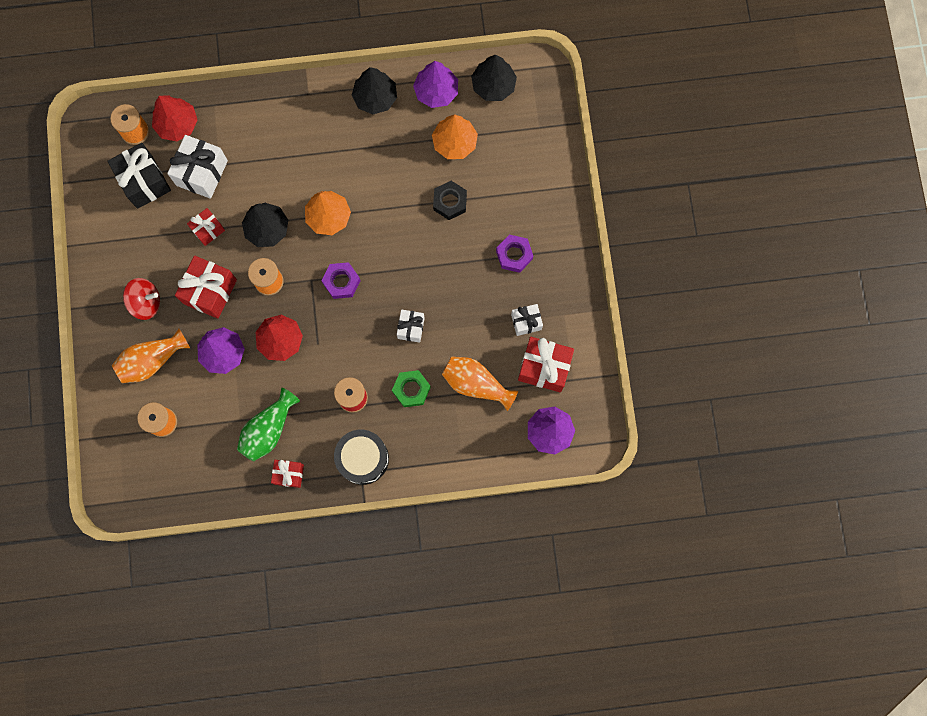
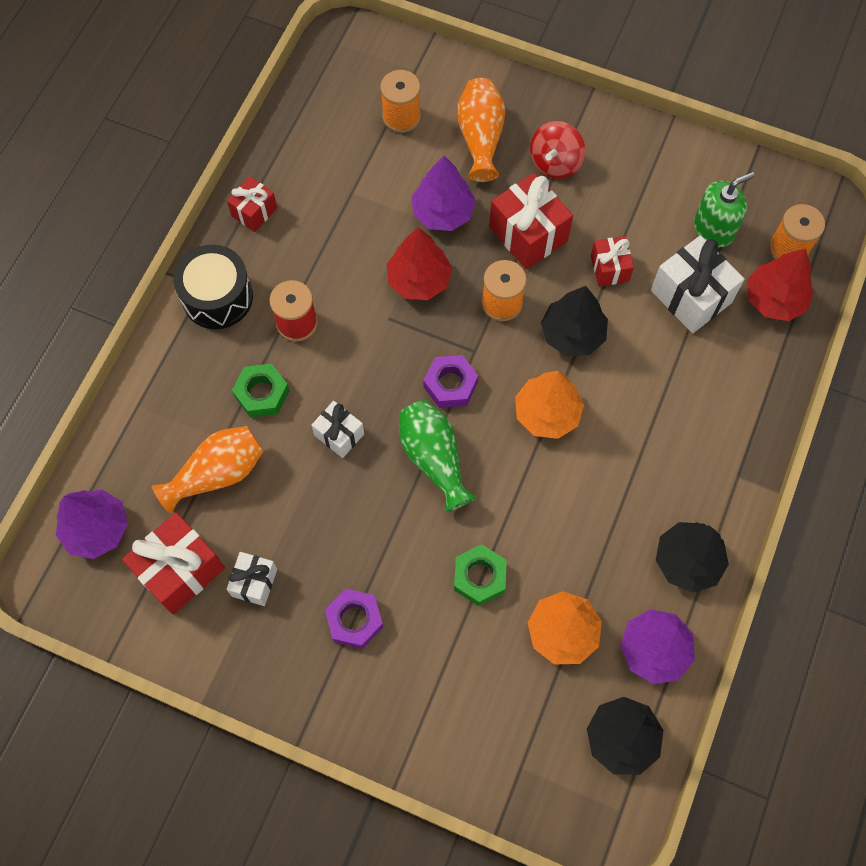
camera: 120 degrees right, 10 degrees down
(144, 182) = (713, 229): black gift -> green soap dispenser
(269, 429) = (320, 216): green vase -> green vase (434, 459)
(450, 202) = (479, 577): black nut -> green nut

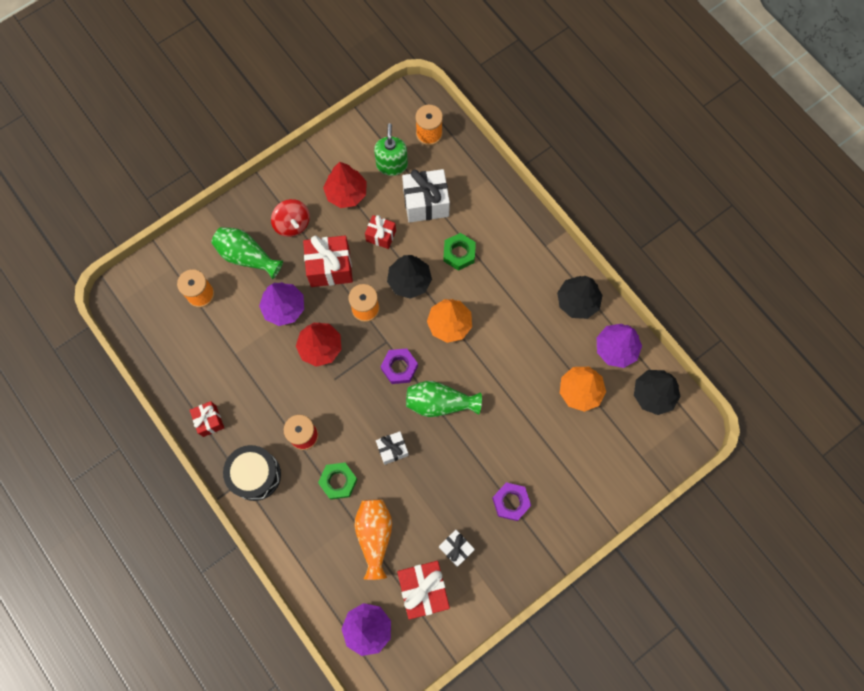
camera: 60 degrees left, 5 degrees up
(479, 577) = (524, 418): green nut -> green nut (459, 253)
(480, 138) = (247, 256): orange vase -> green vase
(774, 299) = (455, 161): red tree -> red tree (346, 193)

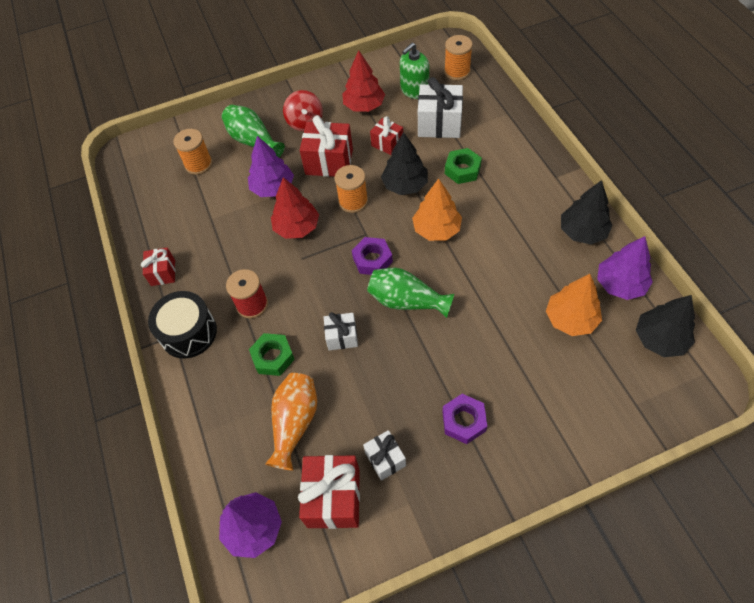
camera: 20 degrees right, 15 degrees down
(392, 165) = (414, 90): green soap dispenser -> green soap dispenser turned 150 degrees counterclockwise

